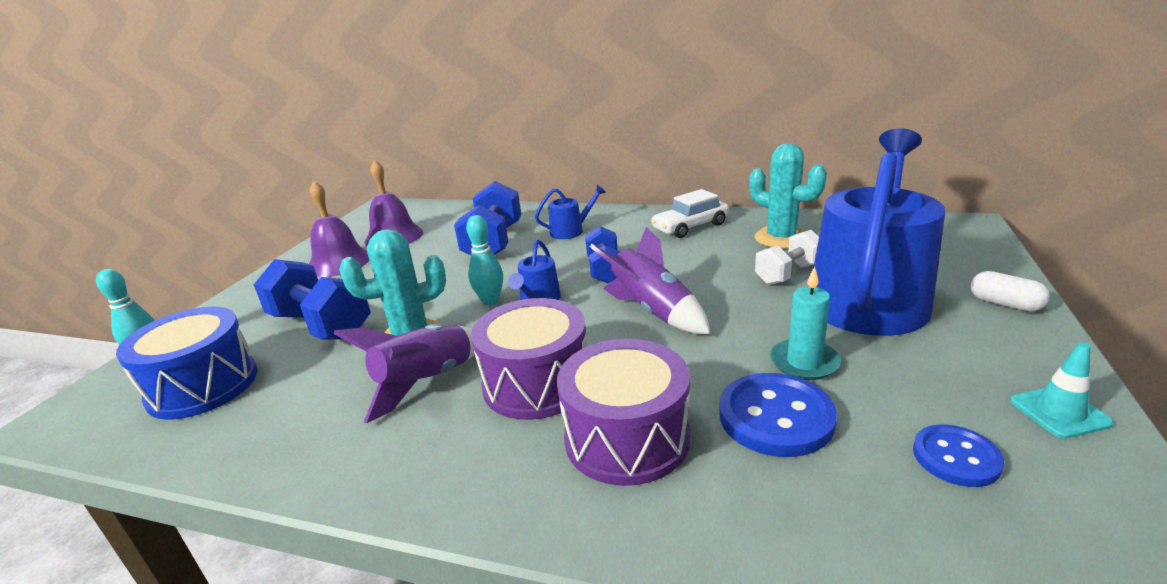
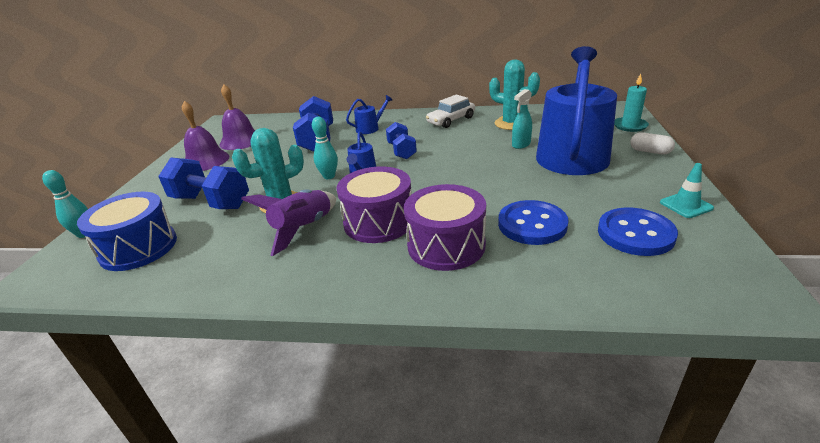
camera: 10 degrees left, 5 degrees up
(652, 311) = (441, 173): purple rocket -> none
(788, 274) = (521, 144): white dumbbell -> turquoise spray bottle
(804, 362) = (542, 194): turquoise candle -> turquoise candle (630, 126)
(956, 457) = (635, 234): blue button -> blue button, size x1.61

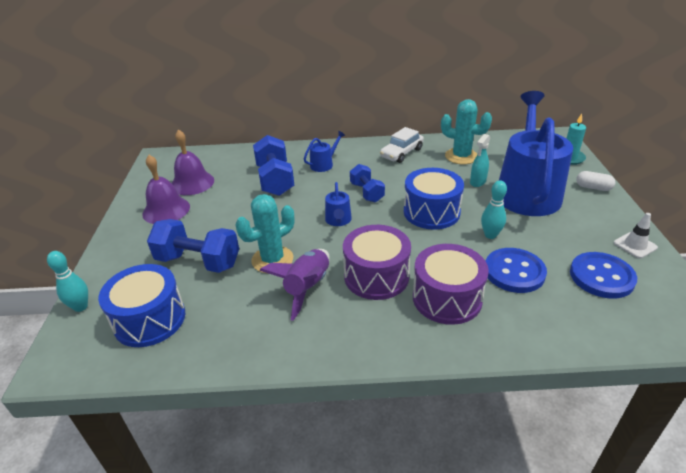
camera: 10 degrees left, 5 degrees up
(329, 176) = (306, 225): turquoise bowling pin -> turquoise bowling pin (490, 235)
(461, 168) = (431, 212): none -> blue drum
(686, 205) = (635, 245): turquoise traffic cone -> white traffic cone

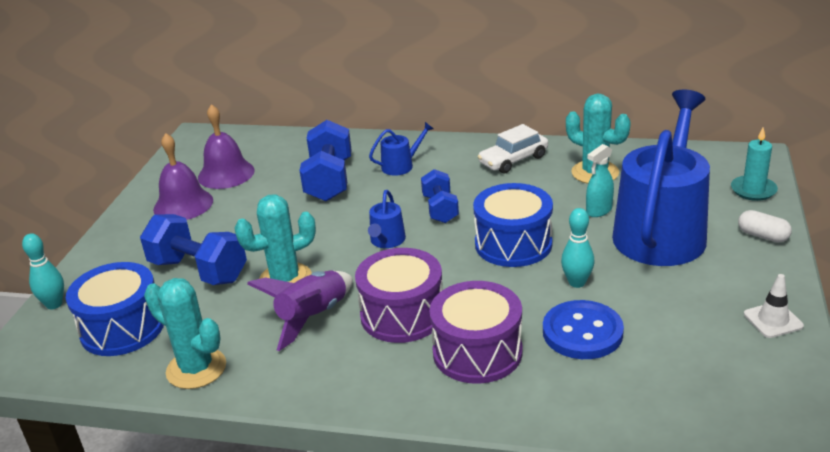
camera: 15 degrees right, 5 degrees down
(227, 346) = (196, 369): none -> turquoise cactus
(601, 277) = (698, 354): blue button -> none

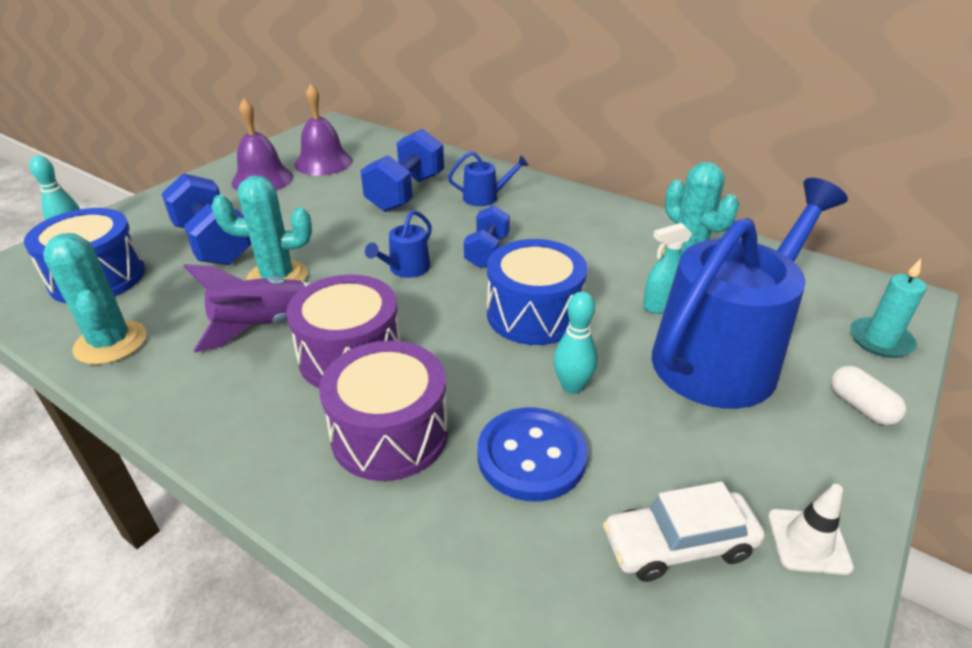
camera: 20 degrees right, 5 degrees up
(513, 160) = (604, 222): white car -> white car (678, 544)

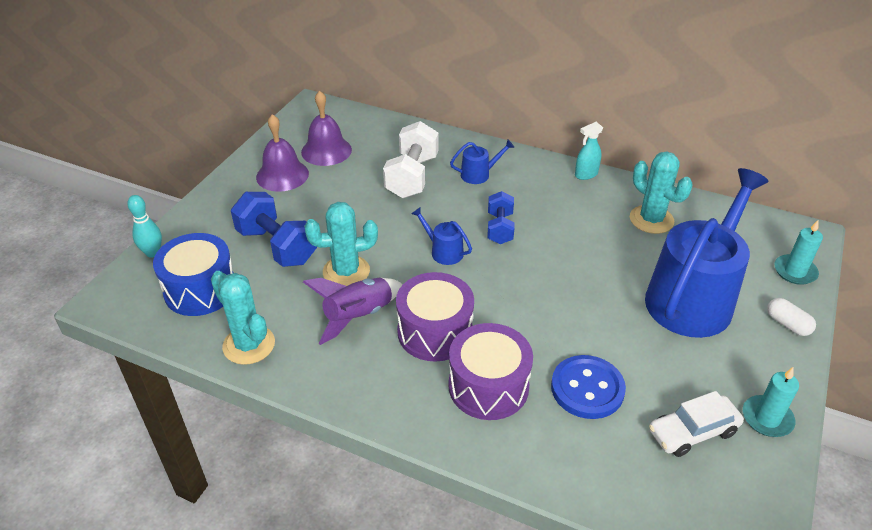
camera: 10 degrees left, 5 degrees up
(406, 193) = (412, 176): blue dumbbell -> white dumbbell
(406, 269) = (443, 251): blue watering can -> blue watering can turned 105 degrees clockwise
(534, 314) = (553, 280): blue drum -> none
(572, 386) = (598, 335): turquoise bowling pin -> none
(661, 306) = (642, 262): turquoise spray bottle -> turquoise spray bottle (586, 174)
(808, 541) = (767, 418): white traffic cone -> turquoise candle

